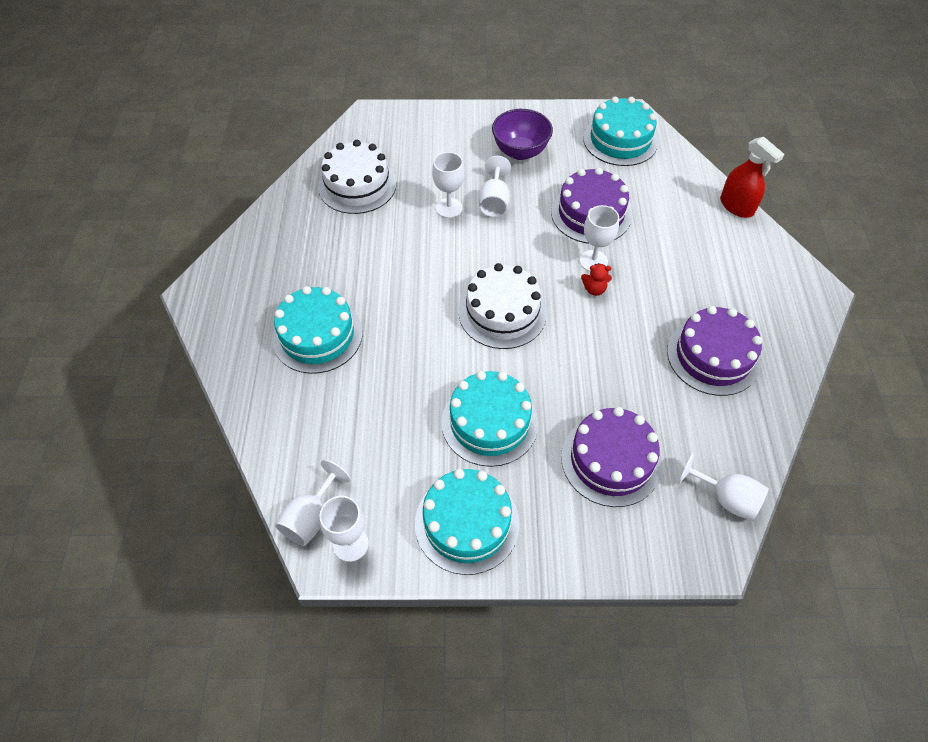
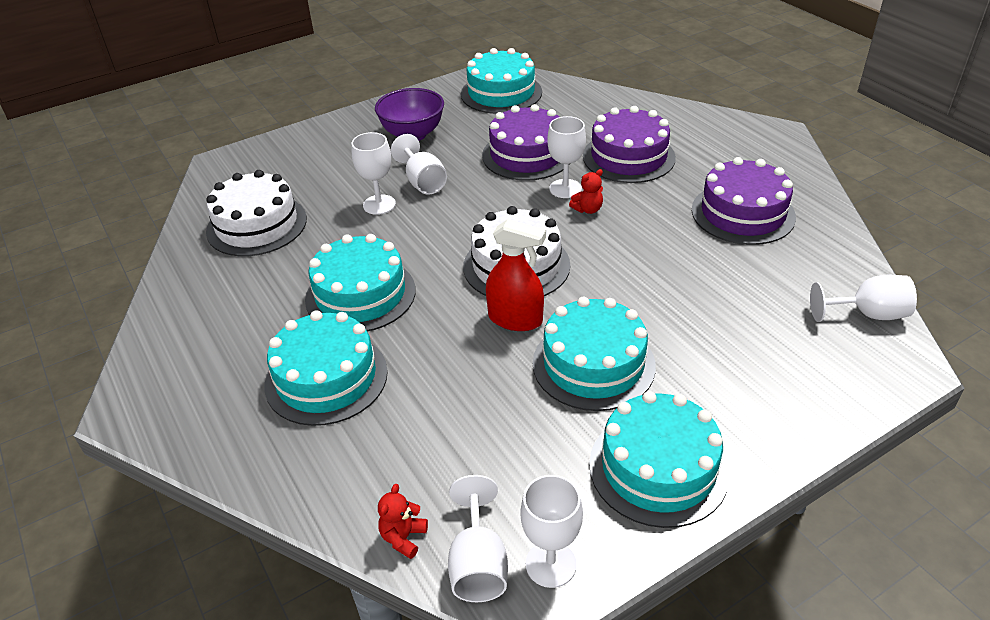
camera: 30 degrees left, 15 degrees down
(283, 474) = (403, 537): none -> red teddy bear
(382, 280) = (360, 294): none -> turquoise cake
(611, 460) = (740, 336): purple cake -> purple cake (628, 157)
(736, 206) = (650, 101): red spray bottle -> red spray bottle (515, 319)

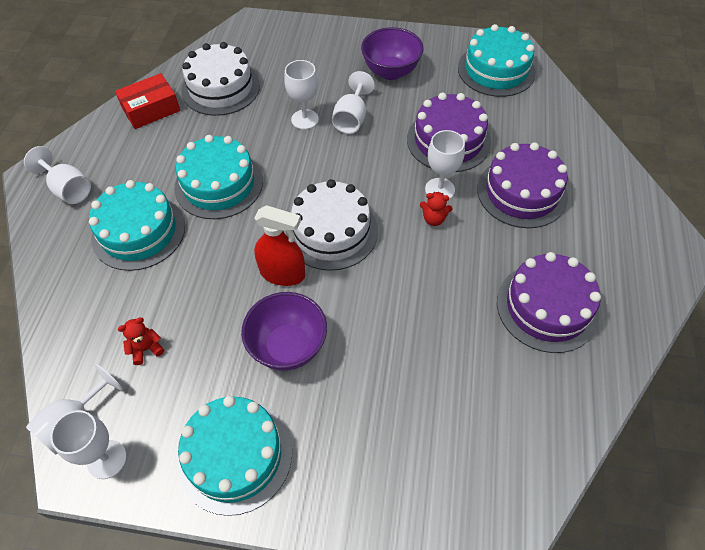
camera: 40 degrees right, 15 degrees up
(199, 280) = (151, 109): none -> red box
(403, 537) = (62, 372): red teddy bear -> red teddy bear (146, 349)
(515, 319) = (282, 273): red spray bottle -> red spray bottle turned 45 degrees counterclockwise
(593, 364) = (288, 346): turquoise cake -> purple bowl
(867, 314) = (528, 471): white goblet -> white goblet (68, 189)

